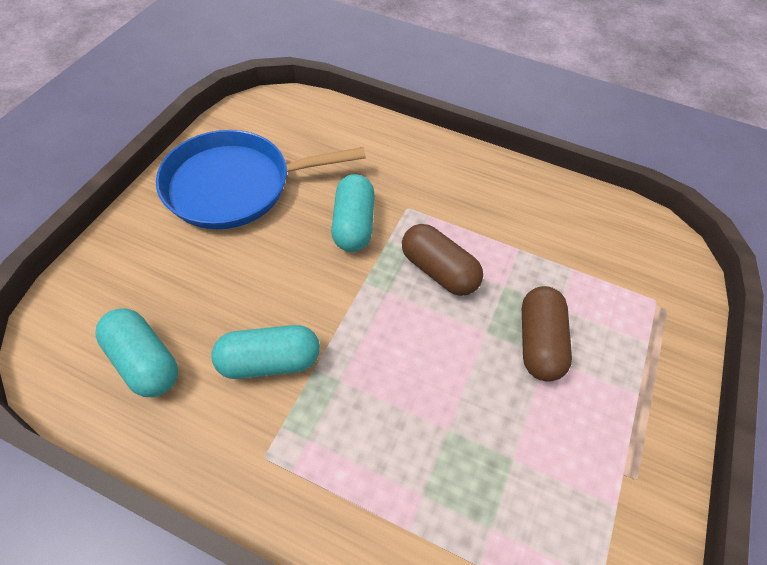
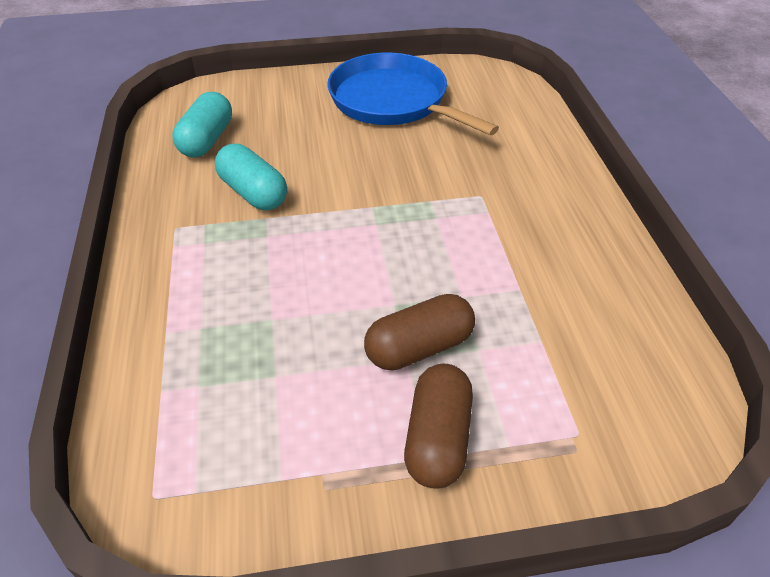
camera: 60 degrees right, 10 degrees down
(353, 224) = (425, 174): turquoise capsule -> none
(438, 271) = (431, 244): brown capsule -> brown capsule (437, 438)

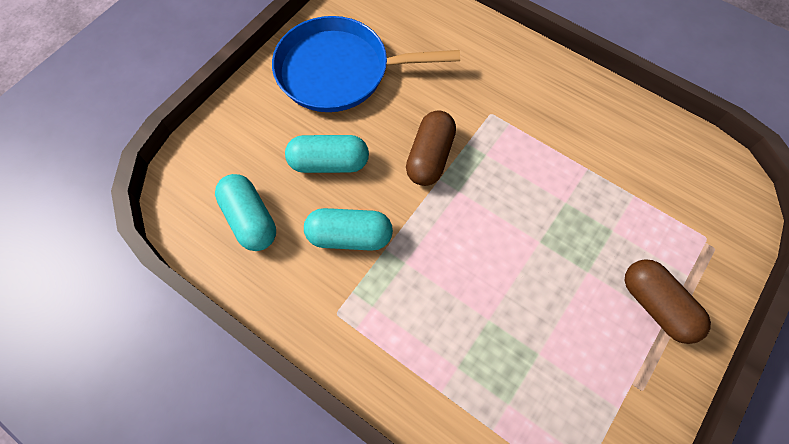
camera: 45 degrees left, 20 degrees up
(305, 144) = (329, 163): none -> turquoise capsule
(419, 347) = (585, 258): brown capsule -> brown capsule (430, 157)

